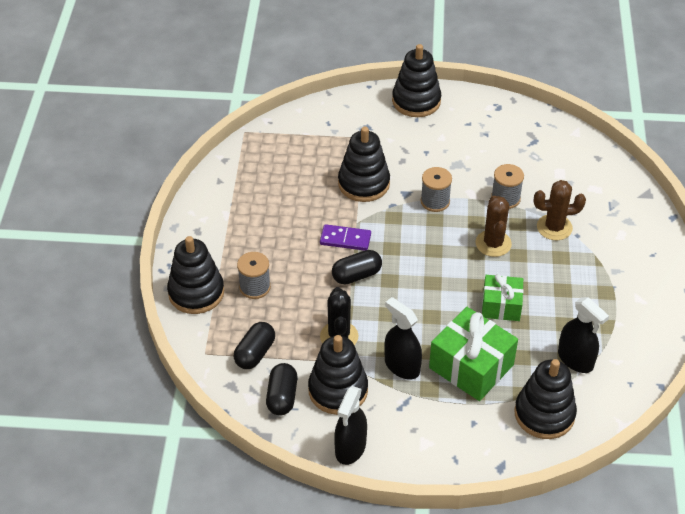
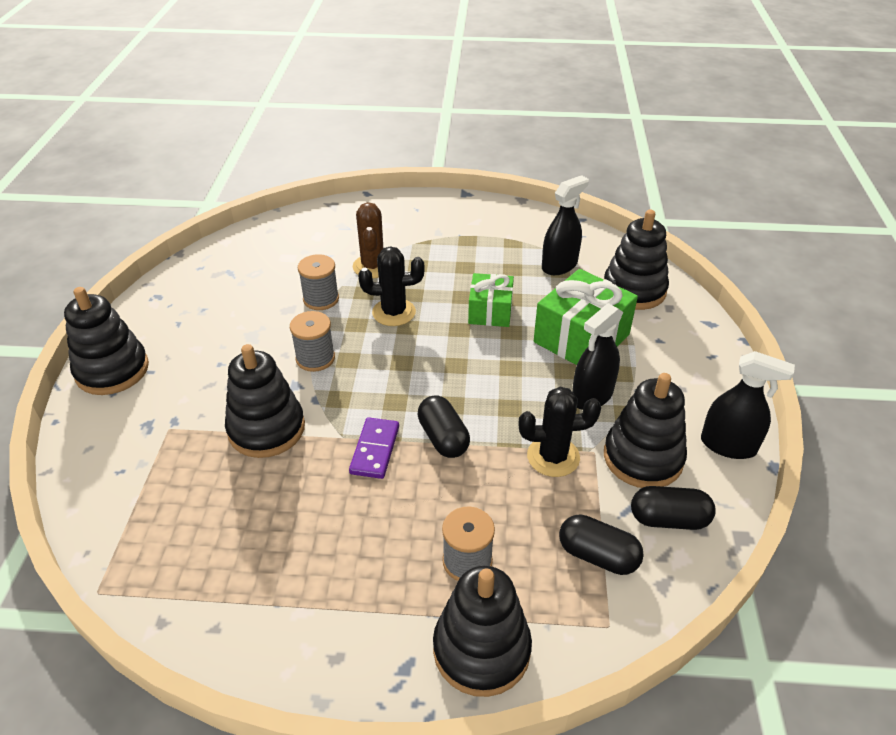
camera: 90 degrees left, 5 degrees down
(493, 243) = (394, 312): brown cactus -> black cactus

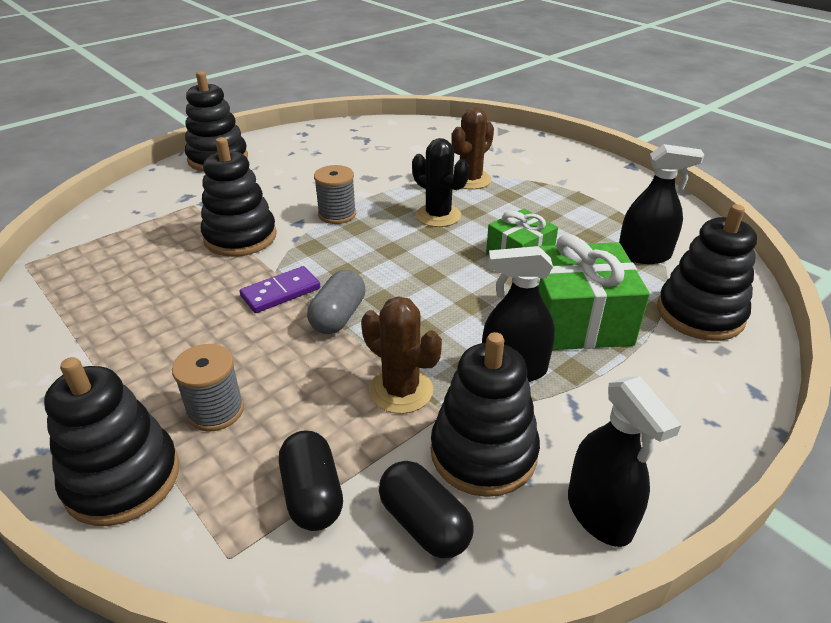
camera: 45 degrees right, 5 degrees down
(321, 299) = (399, 182): grey spool -> none
(443, 438) = (338, 316): black capsule -> grey capsule
(553, 457) = (401, 390): black cactus -> brown cactus

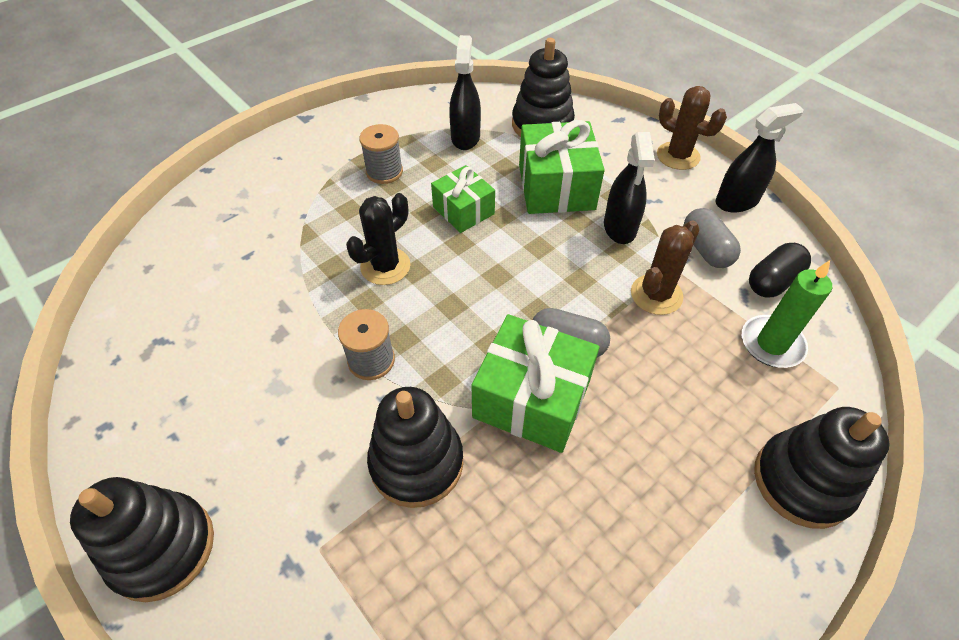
camera: 90 degrees left, 15 degrees up
(216, 410) = (710, 425): grey spool -> grey spool (384, 172)
(280, 292) = (532, 399): purple domino -> green gift
(312, 494) = (771, 344): black capsule -> green candle
(470, 180) = (309, 237): brown cactus -> brown cactus (678, 156)
(483, 453) = (706, 249): black stacking toy -> grey capsule

